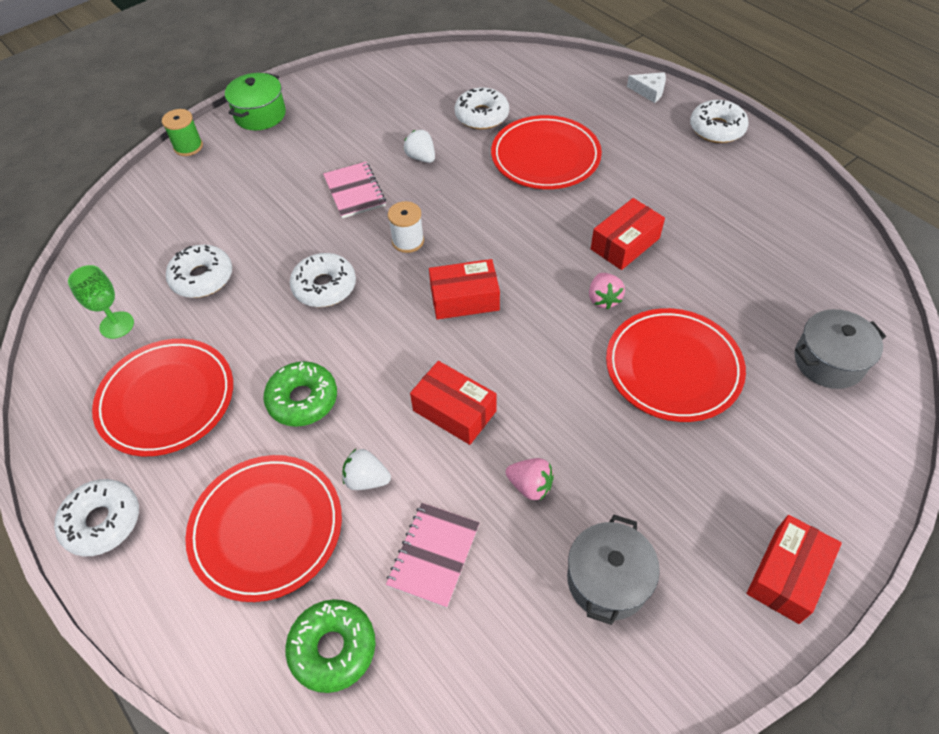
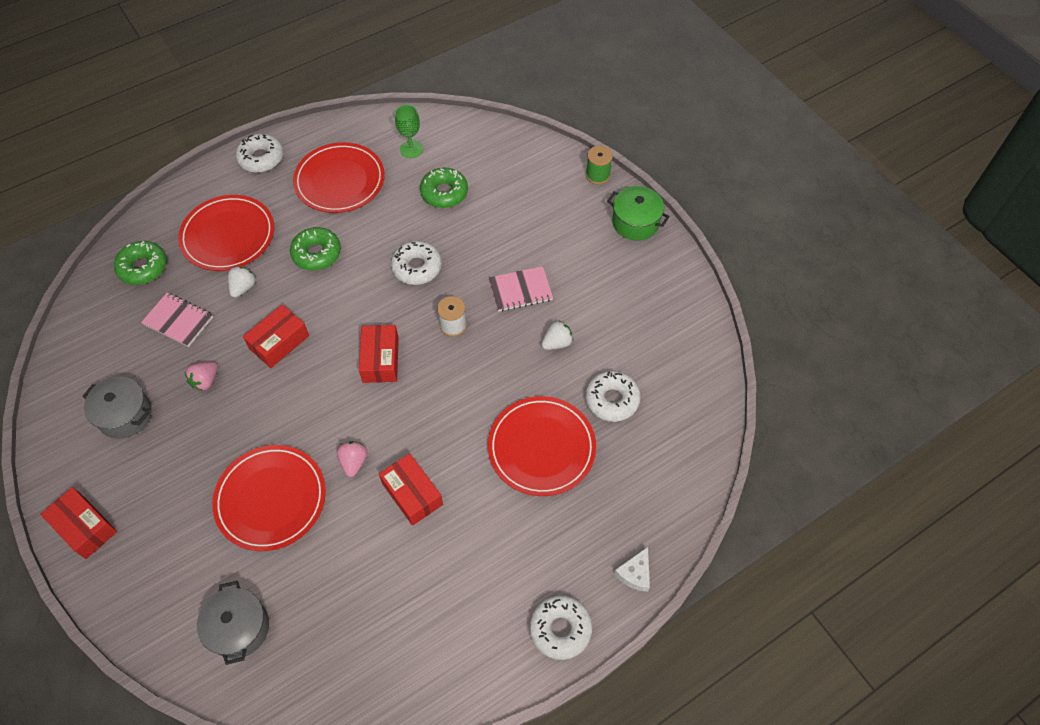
camera: 95 degrees right, 5 degrees up
(202, 278) = (444, 193): white donut -> green donut
(603, 299) = (354, 462): pink strawberry -> pink strawberry turned 90 degrees clockwise

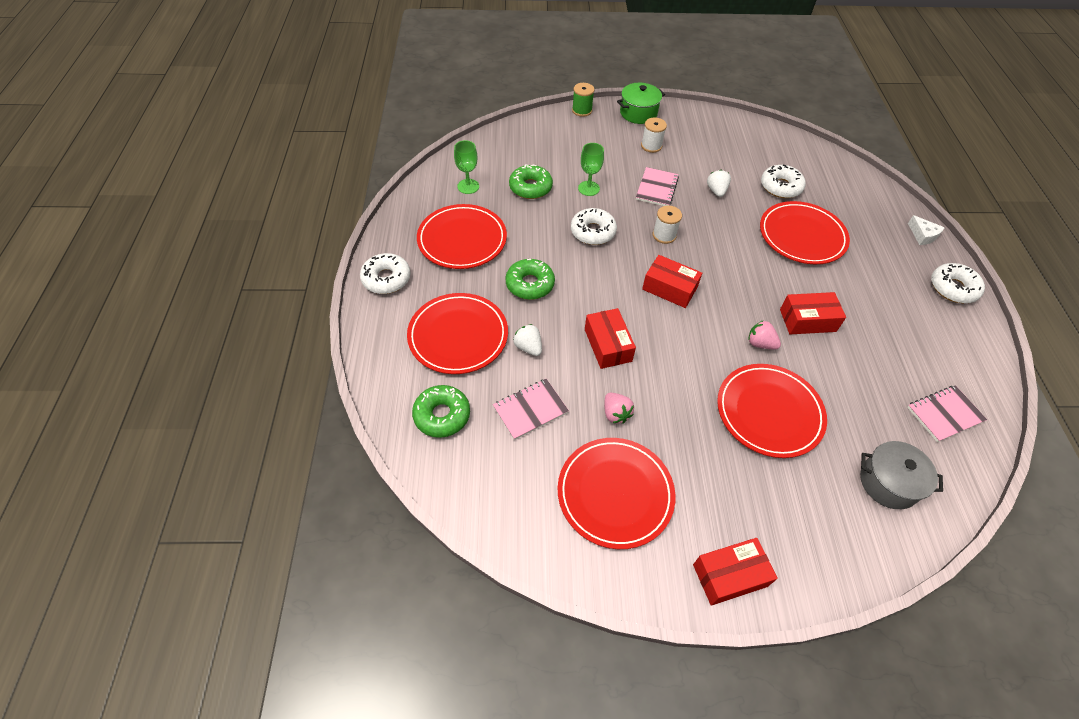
camera: 60 degrees left, 5 degrees down
(125, 415) = (615, 493): grey pot -> red plate
(354, 661) = (944, 414): none -> pink notebook
(477, 236) = (588, 188): none -> green goblet
(587, 257) = (651, 146): none -> white spool

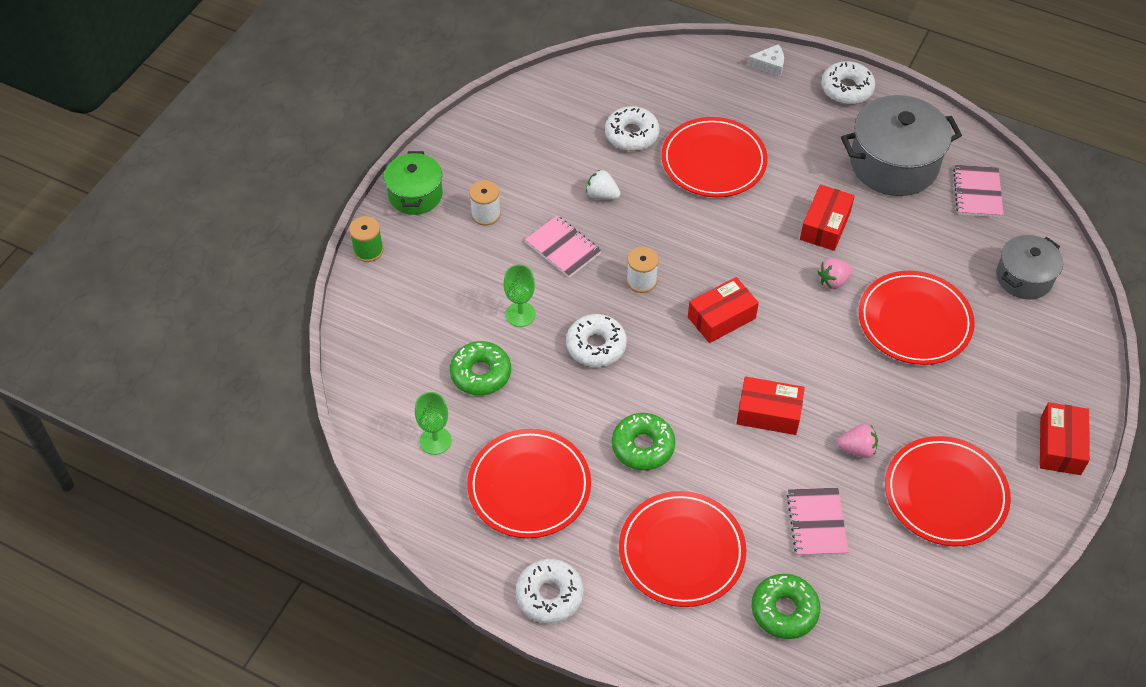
camera: 60 degrees left, 0 degrees up
(528, 347) = (734, 488): white strawberry -> none
(912, 344) = (893, 164): none -> grey pot

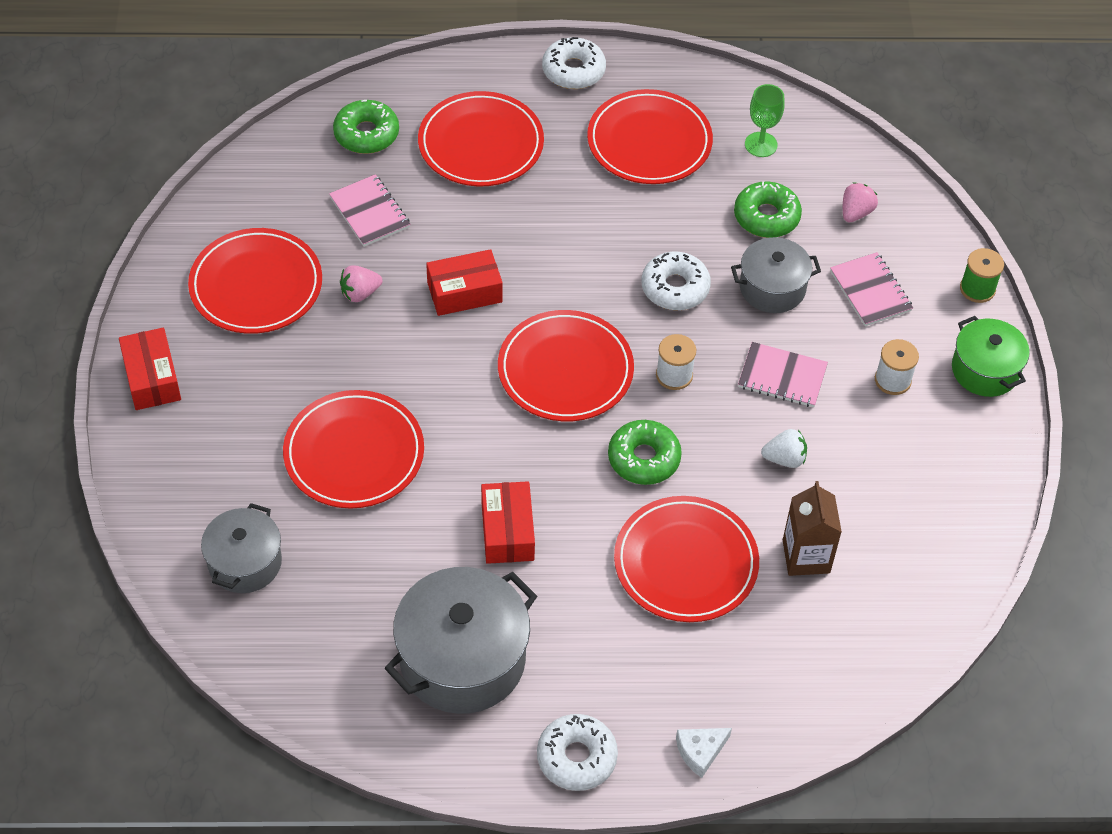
camera: 150 degrees right, 0 degrees up
(520, 314) = (772, 288): green goblet -> grey pot
(631, 134) = (806, 556): white donut -> brown carton
(643, 446) = (568, 214): green donut -> green donut (644, 458)
(721, 317) = (565, 370): red box -> red plate
(833, 281) = (465, 463): pink strawberry -> pink strawberry (855, 213)
(977, 192) = (340, 662): pink notebook -> pink notebook (870, 291)

